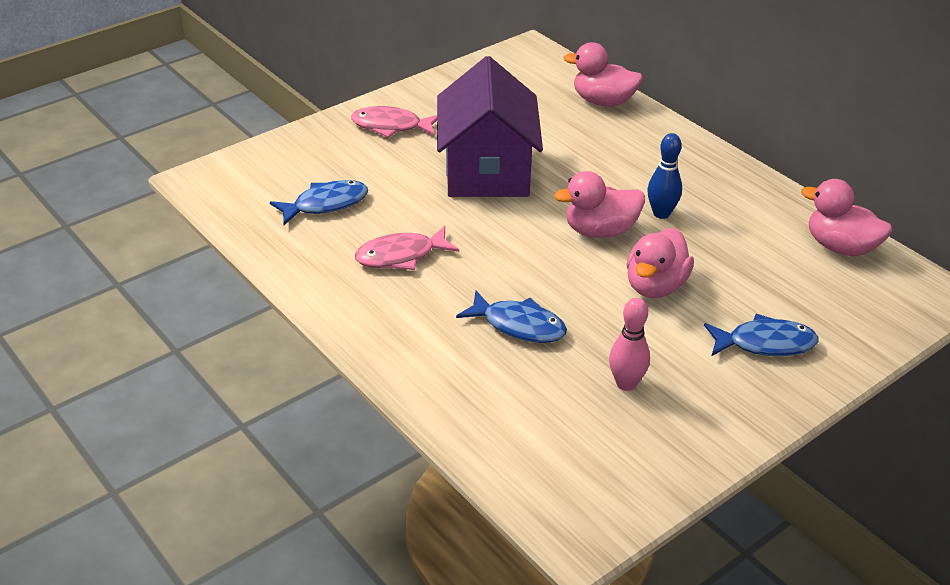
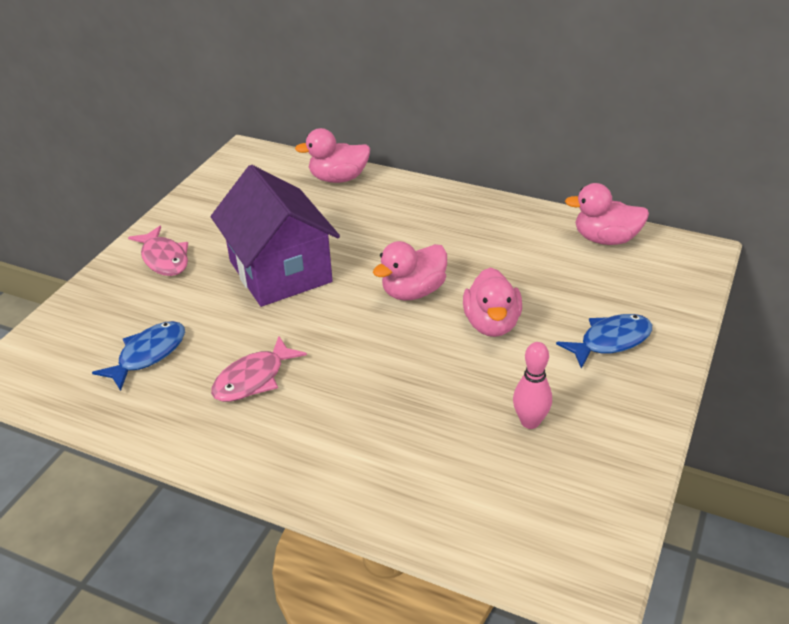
camera: 25 degrees left, 0 degrees up
(391, 126) = (164, 259): pink fish -> pink fish turned 105 degrees counterclockwise
(519, 325) = (404, 404): blue fish -> none
(661, 213) = (452, 259): blue bowling pin -> none

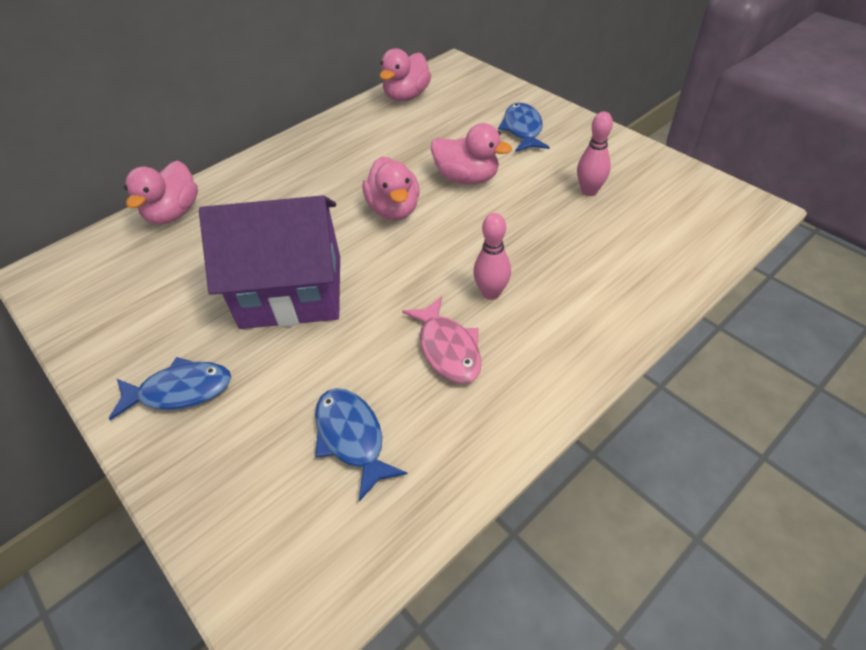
camera: 65 degrees left, 10 degrees up
(164, 259) = (180, 391): pink fish -> blue fish
(332, 387) = (491, 293): none -> pink bowling pin

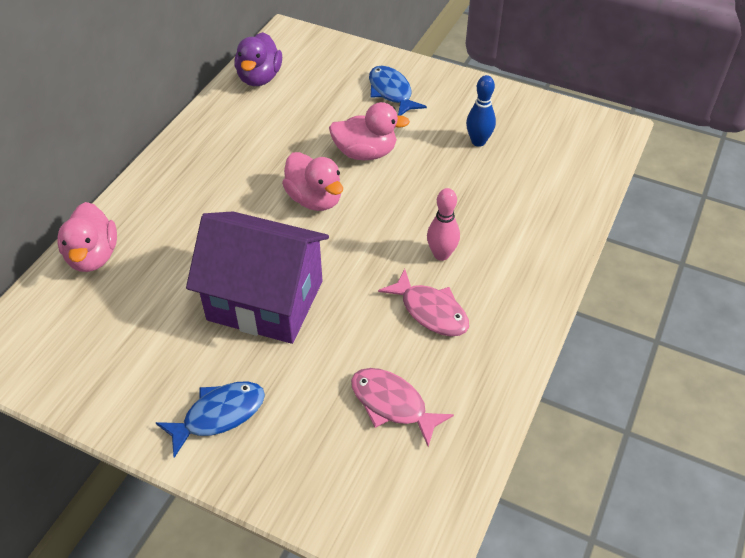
camera: 25 degrees left, 0 degrees up
(292, 291) = (265, 300): purple house -> purple house turned 45 degrees clockwise
(352, 437) = (392, 404): blue fish -> pink fish
(406, 96) = (259, 78): pink duck -> purple duck
(589, 191) = (478, 141): pink bowling pin -> blue bowling pin

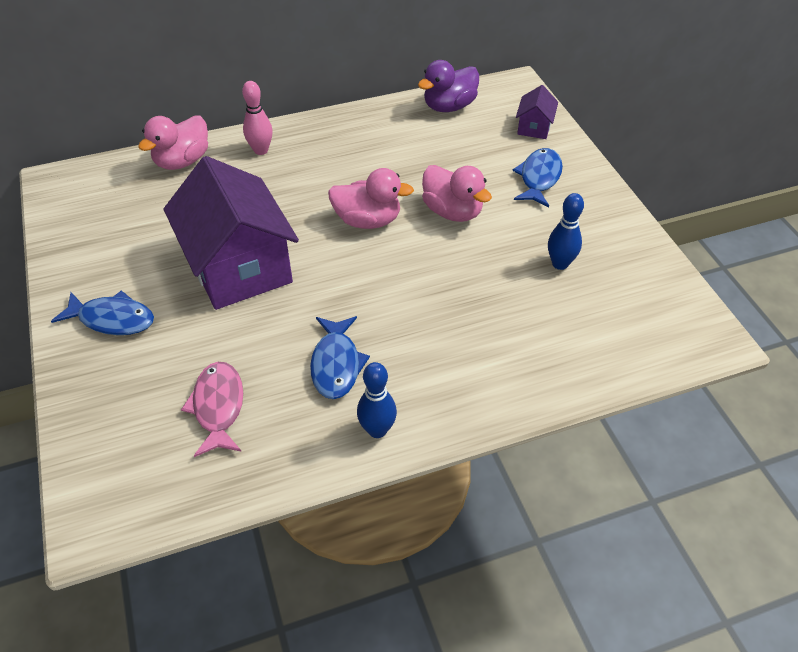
camera: 45 degrees right, 0 degrees up
(315, 199) = (368, 220): pink duck -> pink duck turned 90 degrees counterclockwise
(341, 58) = (534, 127): none -> purple house
(431, 311) = (336, 364): pink fish -> blue fish
(441, 254) = (404, 329): pink bowling pin -> pink bowling pin (261, 150)
(512, 330) = (377, 430): none -> blue bowling pin

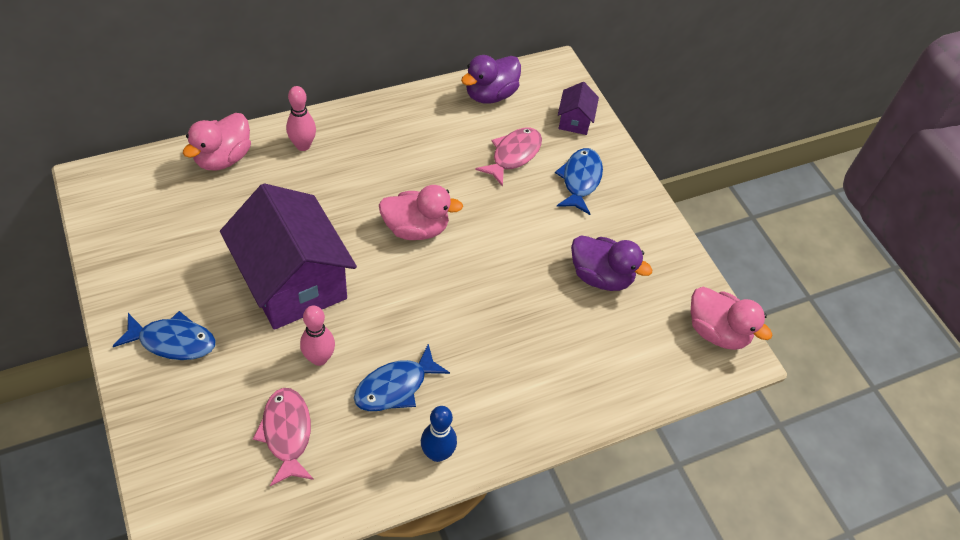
camera: 10 degrees left, 5 degrees up
(259, 336) = (319, 358): none -> pink bowling pin
(336, 364) = (395, 387): blue fish -> blue fish turned 60 degrees clockwise
(452, 211) = (498, 218): pink duck -> pink duck (716, 332)
(470, 157) = (513, 155): none -> pink fish
(560, 264) = (601, 276): blue bowling pin -> purple duck

